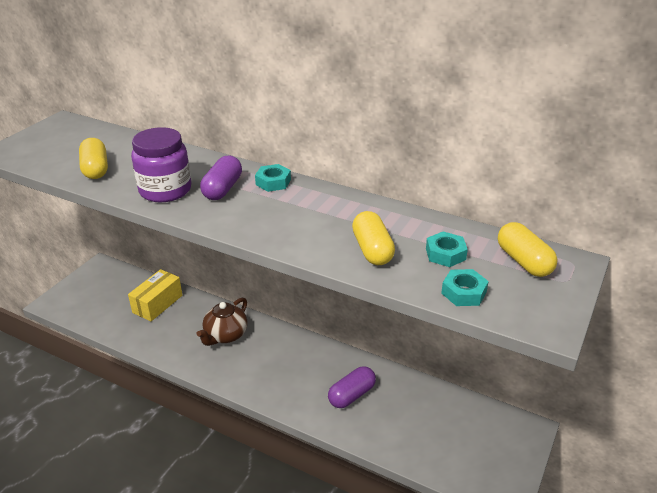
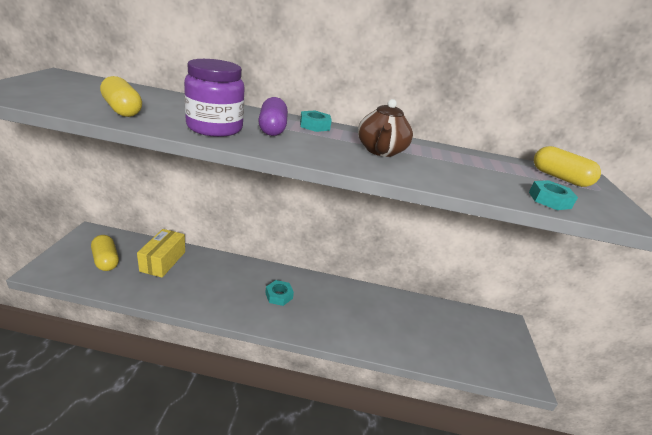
camera: 25 degrees left, 5 degrees down
(225, 335) = (241, 282): brown teapot -> brown teapot (380, 151)
(351, 395) = (372, 318): purple capsule -> none
(372, 250) = (447, 172): yellow capsule -> yellow capsule (106, 260)
(445, 254) = (503, 174): turquoise nut -> turquoise nut (279, 296)

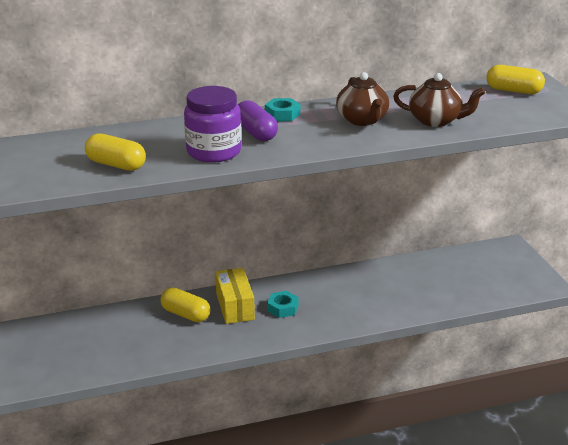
camera: 20 degrees left, 0 degrees up
(106, 260) = (72, 348): yellow capsule -> yellow capsule (186, 314)
(163, 261) = (133, 325): yellow box -> yellow box (235, 306)
(455, 174) = (435, 120): none -> brown teapot
(549, 200) = (516, 117): turquoise nut -> none

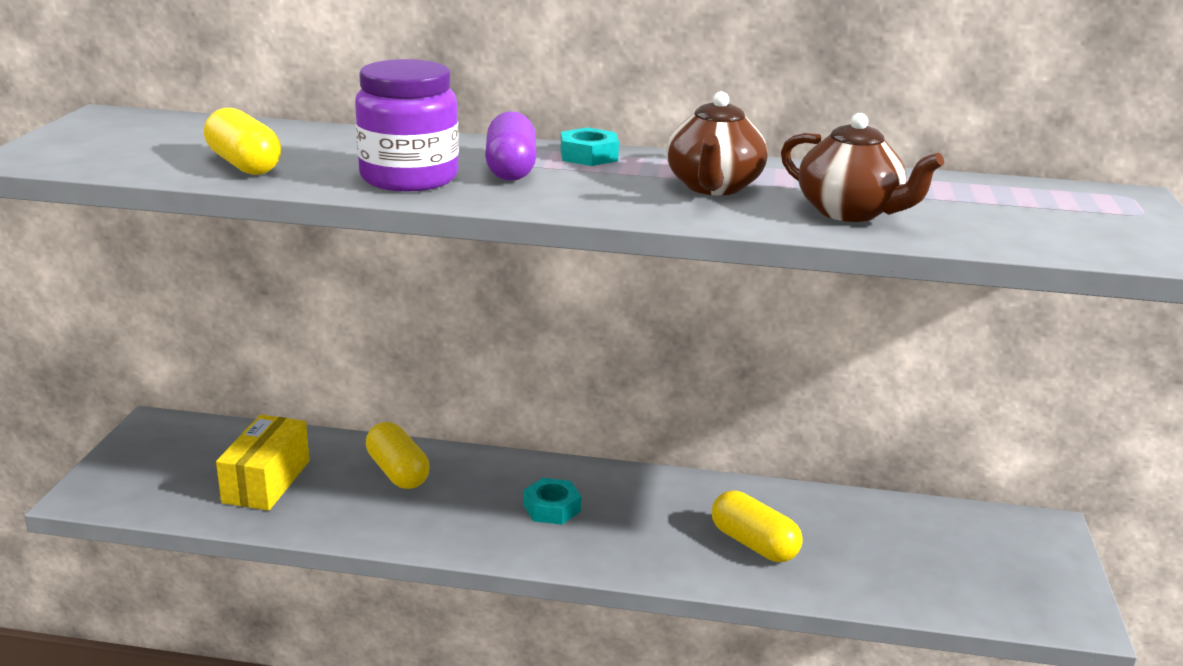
camera: 25 degrees right, 5 degrees down
(235, 306) = (480, 483): yellow box -> yellow box (266, 481)
(513, 91) = (1064, 201): yellow capsule -> yellow capsule (754, 544)

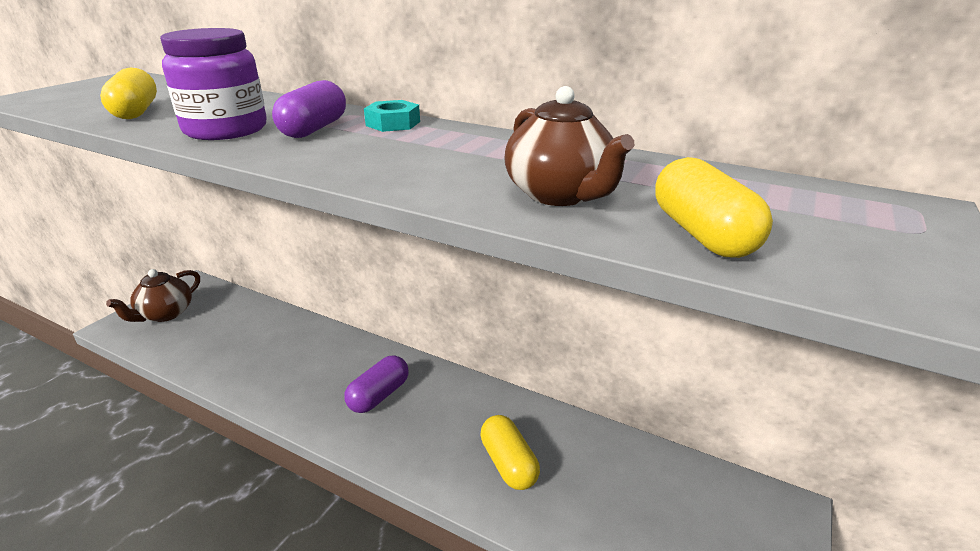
camera: 20 degrees right, 5 degrees up
(266, 481) = (218, 336): yellow box -> none
(398, 472) = (300, 344): yellow capsule -> yellow capsule (702, 234)
(552, 508) = (379, 395): turquoise nut -> purple capsule
(713, 187) = (459, 157): brown teapot -> brown teapot (165, 314)

